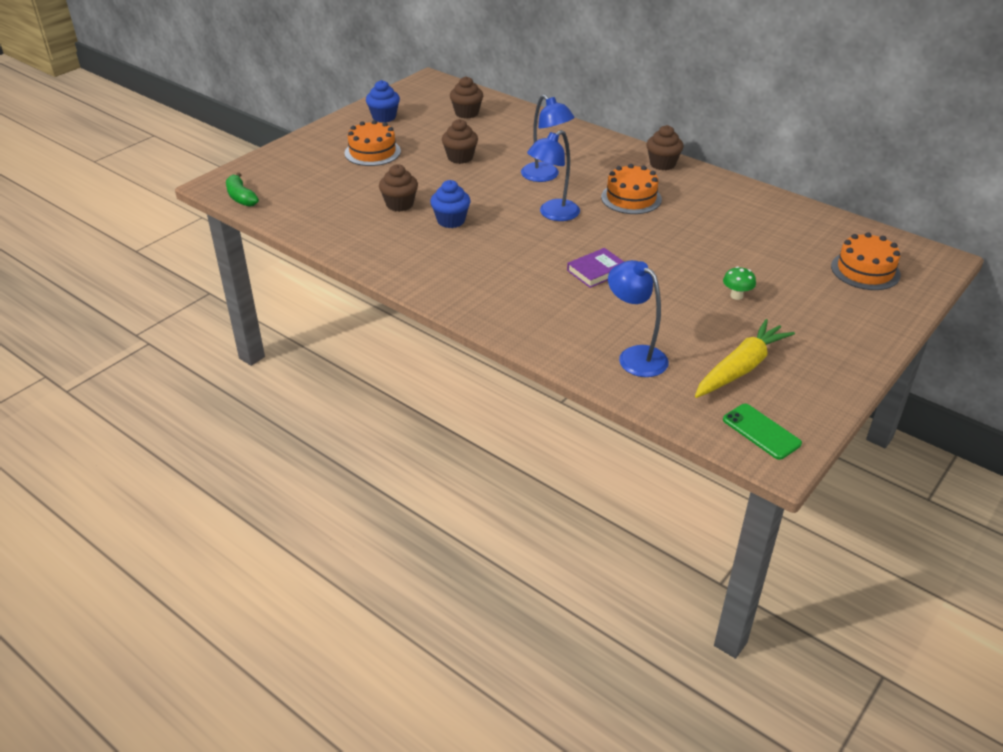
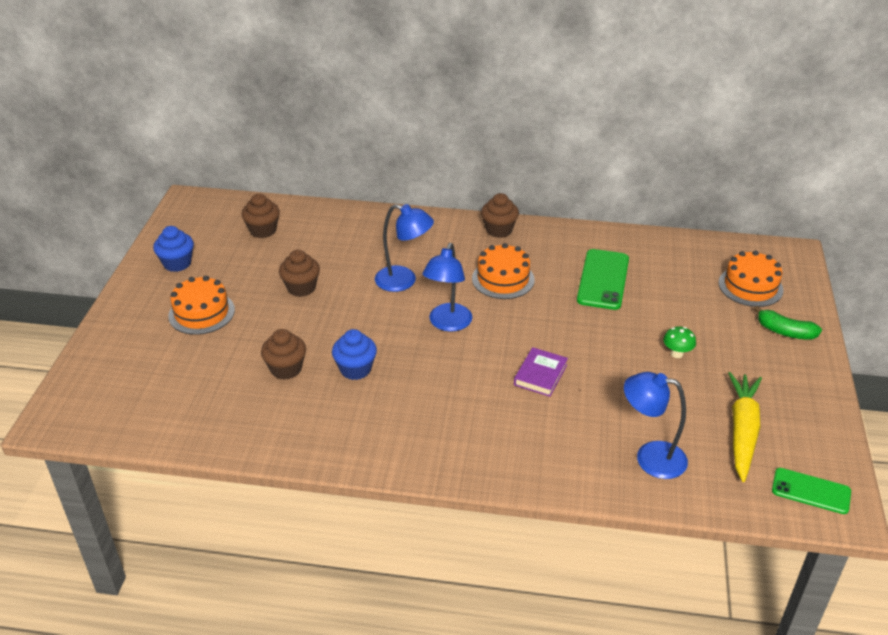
camera: 30 degrees left, 0 degrees up
(241, 197) = (97, 426): green banana -> green banana (785, 332)
(722, 224) = (603, 279): none -> green phone

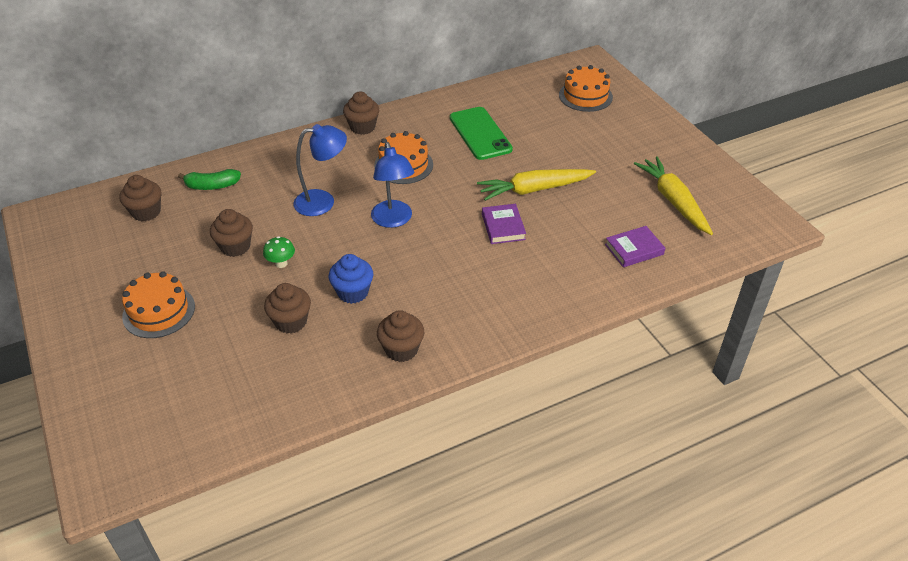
camera: 35 degrees left, 5 degrees up
(177, 263) = (86, 278): blue cupcake -> none
(349, 437) = (401, 349): none -> brown cupcake
(605, 354) = (534, 189): none -> yellow carrot
(650, 457) = (634, 249): blue lamp -> purple book
(677, 354) = (582, 166): green mushroom -> green mushroom (281, 263)
(785, 332) = (636, 119): green banana -> green banana (212, 186)
(811, 491) = (749, 221): green phone -> none

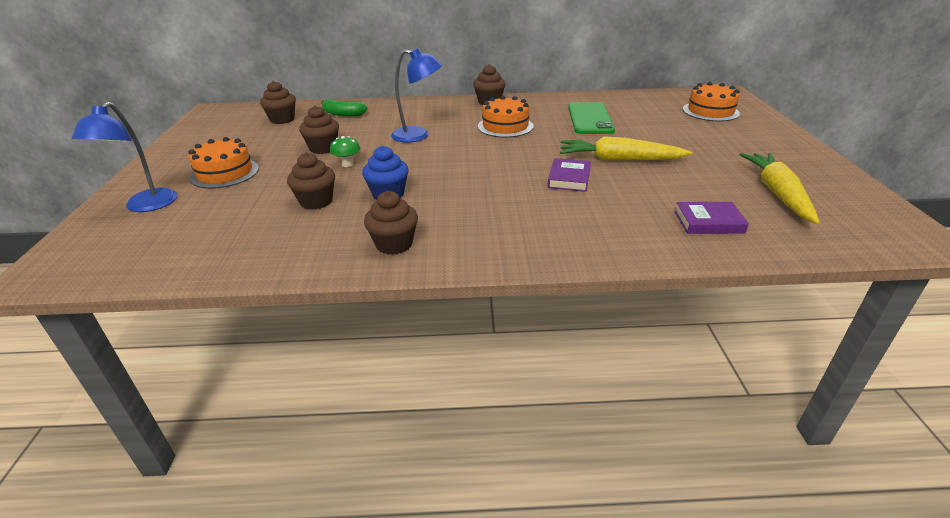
camera: 25 degrees right, 10 degrees down
(393, 220) = (467, 156): blue lamp -> blue lamp (145, 206)

